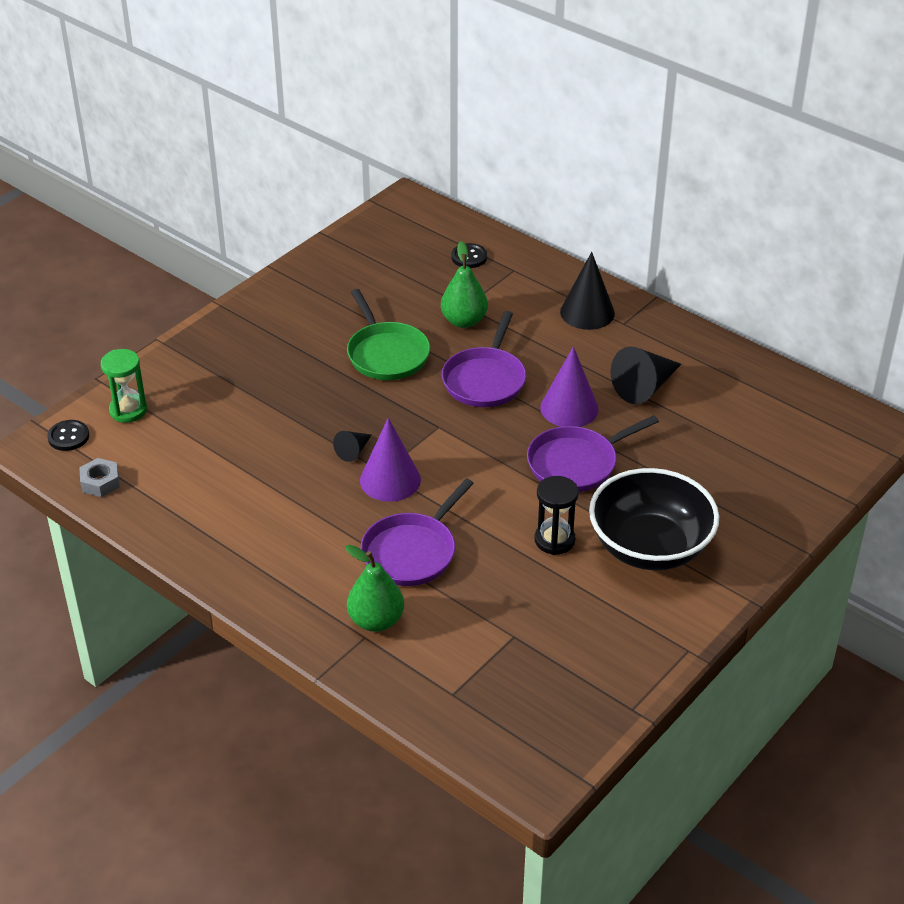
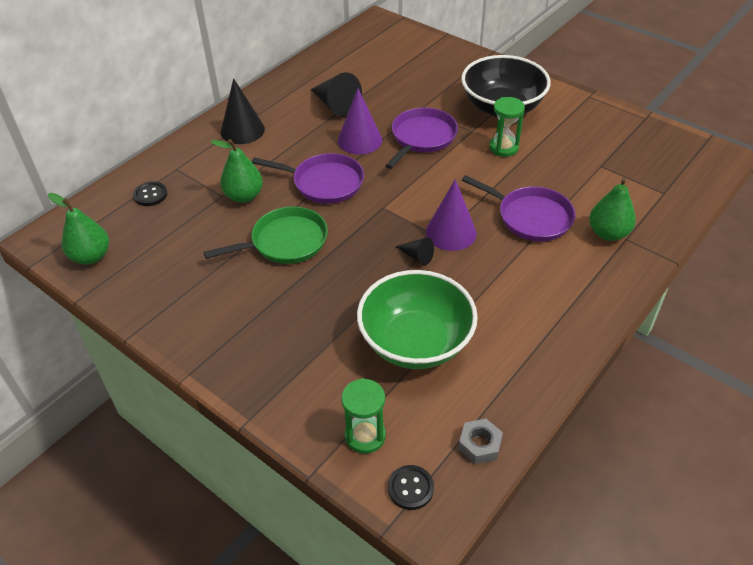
camera: 90 degrees left, 5 degrees up
(230, 445) = (416, 342): none -> green bowl
(378, 232) = (91, 256): none -> green pear
(554, 540) = (503, 148): black hourglass -> green hourglass
(576, 464) = (422, 137): purple pan -> purple pan turned 120 degrees counterclockwise

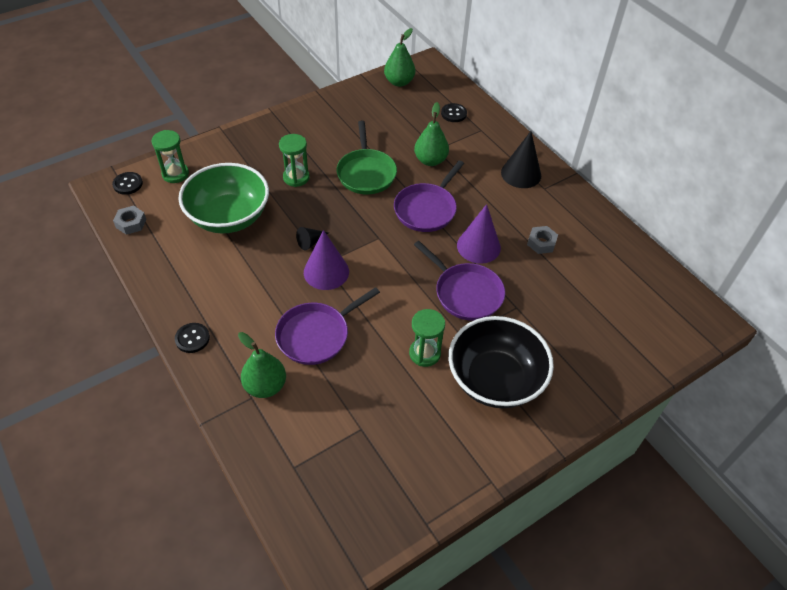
camera: 105 degrees right, 5 degrees up
(318, 301) = (296, 177): none -> green hourglass
(336, 105) = (541, 243): black cone -> grey nut
(599, 306) = (192, 338): none -> black button

